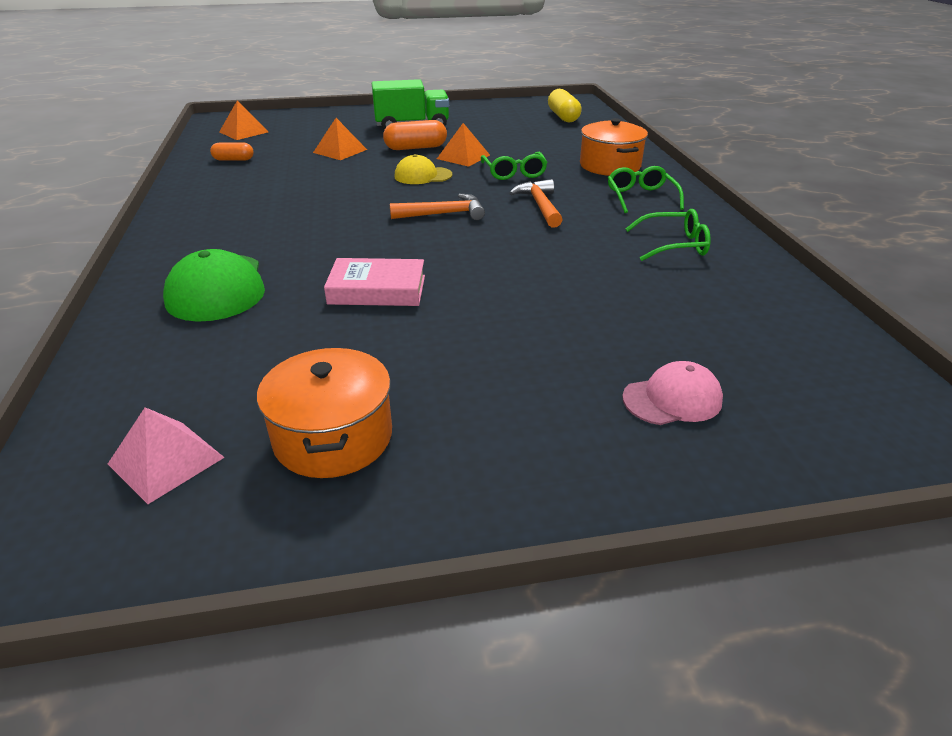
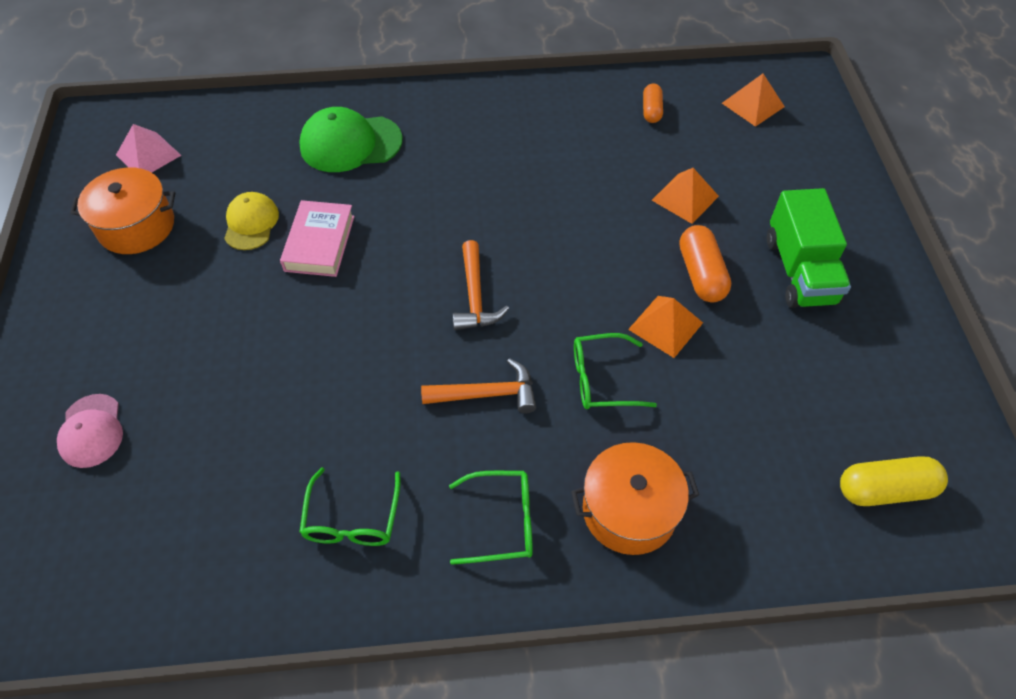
camera: 95 degrees right, 20 degrees up
(423, 176) = (594, 280): yellow cap -> yellow cap (251, 223)

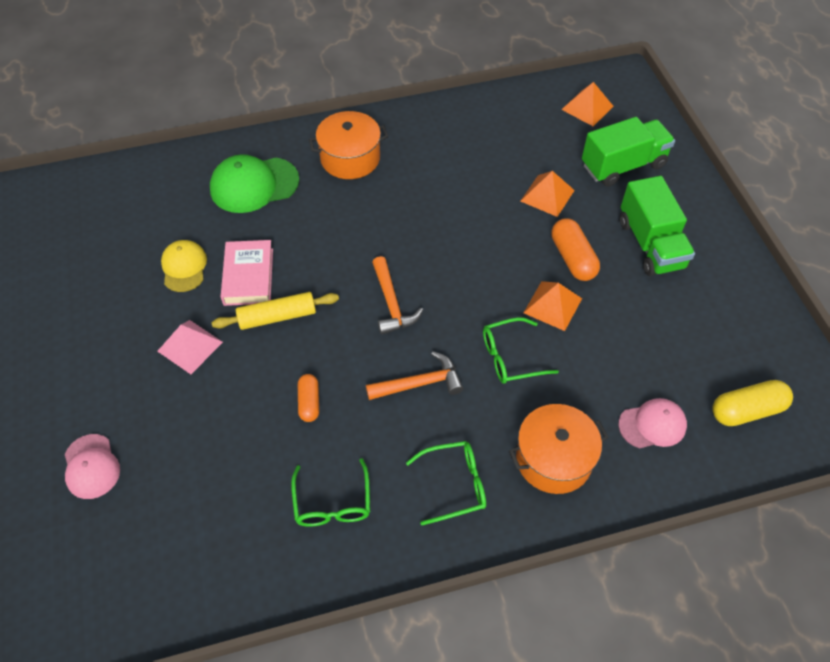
camera: 10 degrees left, 0 degrees up
(136, 226) = (82, 284): orange pot -> orange pot (350, 158)
(148, 155) = (75, 218): pink pyramid -> pink pyramid (190, 346)
(341, 293) = (277, 317): none -> yellow rolling pin
(651, 110) = (504, 123): orange capsule -> orange capsule (309, 402)
(761, 488) = (652, 425): none -> pink cap
(783, 175) = (623, 165): none -> green truck

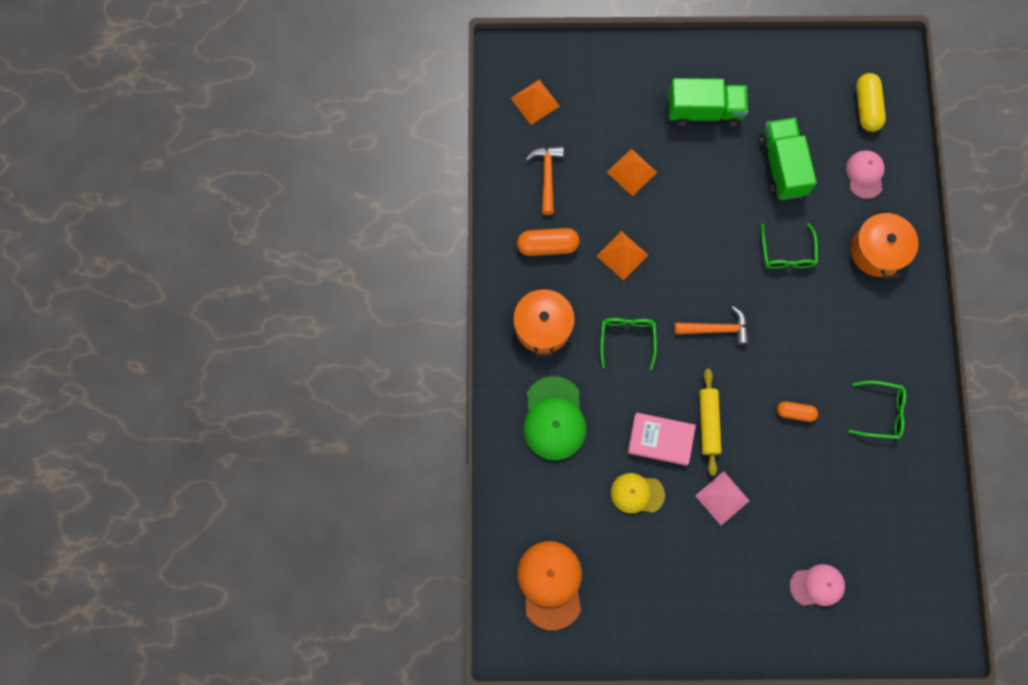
camera: 75 degrees left, 20 degrees up
(78, 215) = (550, 584): none -> orange cap
(420, 383) = (796, 326): orange hammer -> orange hammer (547, 176)
(454, 484) = (884, 324): green glasses -> green glasses (627, 339)
(552, 305) = (746, 207): orange pyramid -> orange pyramid (622, 255)
(572, 258) = (704, 175): orange capsule -> orange capsule (547, 246)
(623, 165) = (613, 99): green truck -> green truck (782, 166)

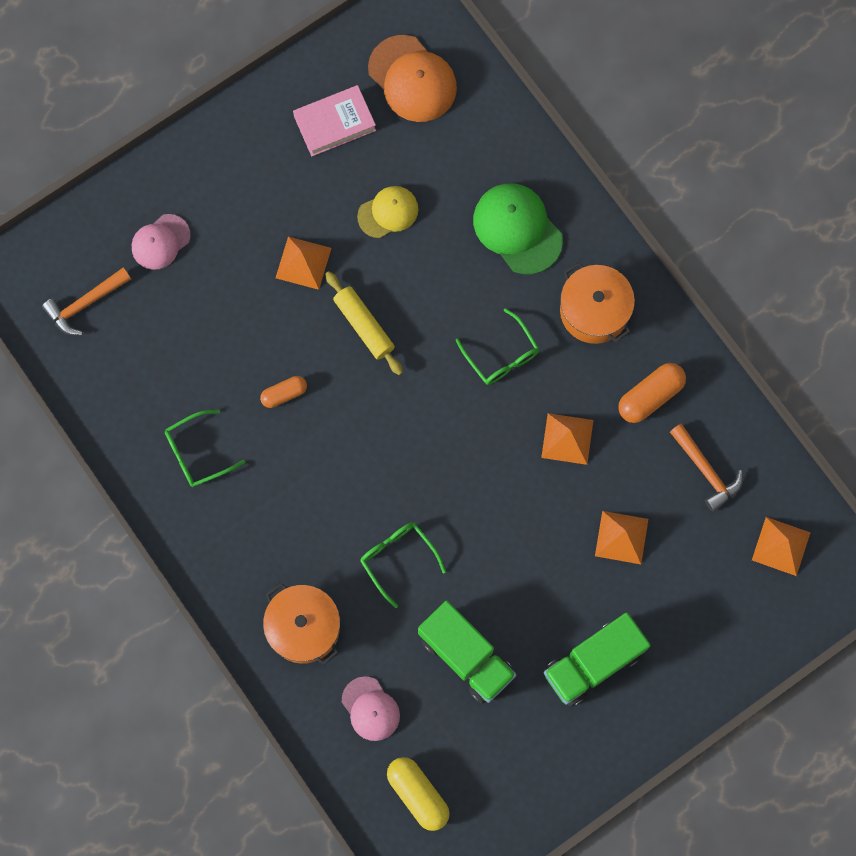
camera: 145 degrees right, 0 degrees up
(660, 440) = (400, 278): pink book -> pink book (335, 123)
(716, 329) = (418, 426): orange hammer -> orange hammer (85, 304)
(722, 498) = (303, 263): pink pyramid -> orange pyramid

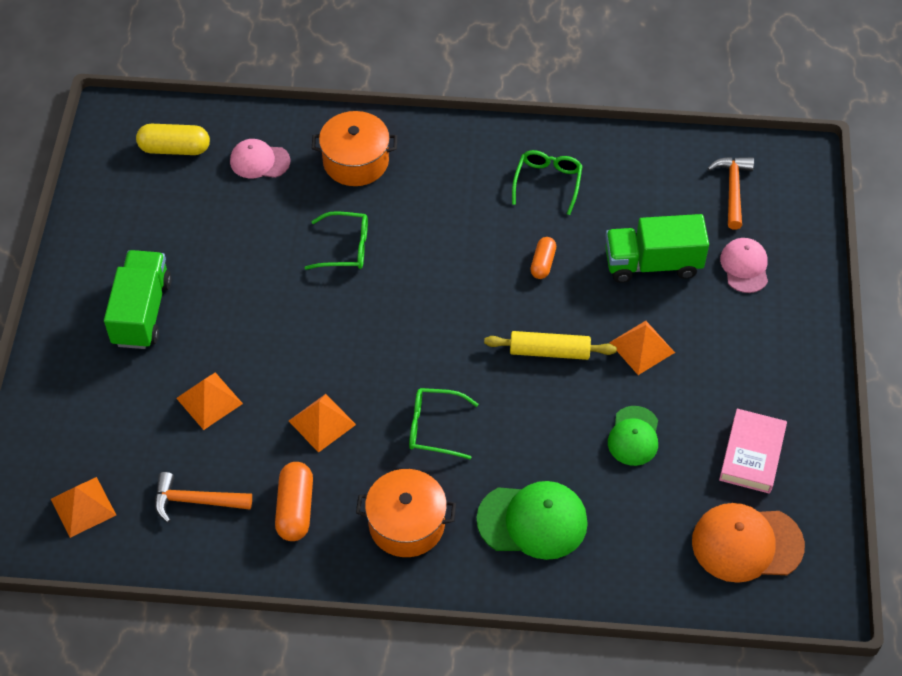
camera: 130 degrees right, 20 degrees down
(388, 212) = (633, 436): yellow cap -> green cap
(466, 656) = (233, 239): green truck -> green truck (652, 263)

